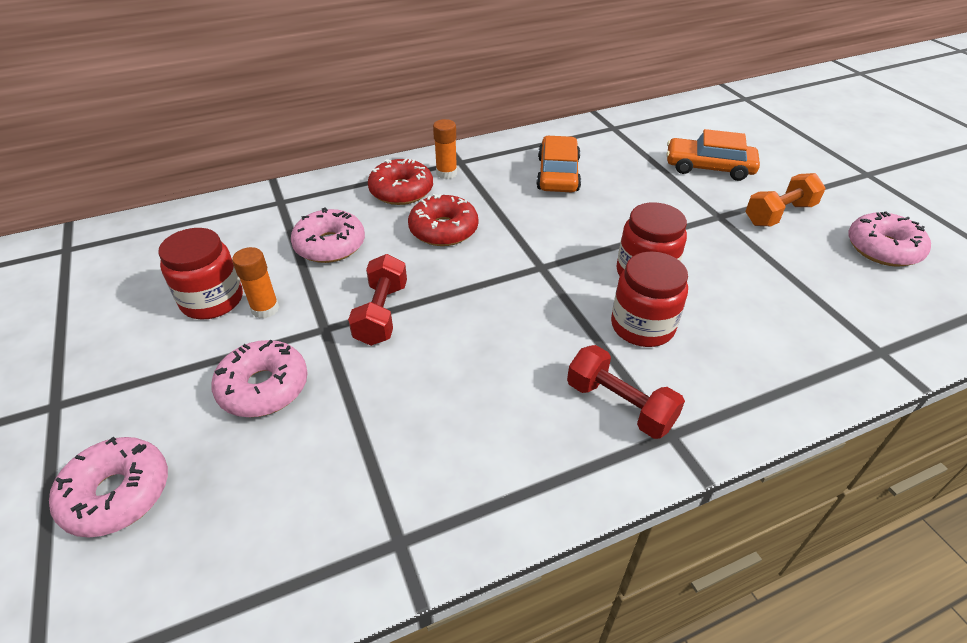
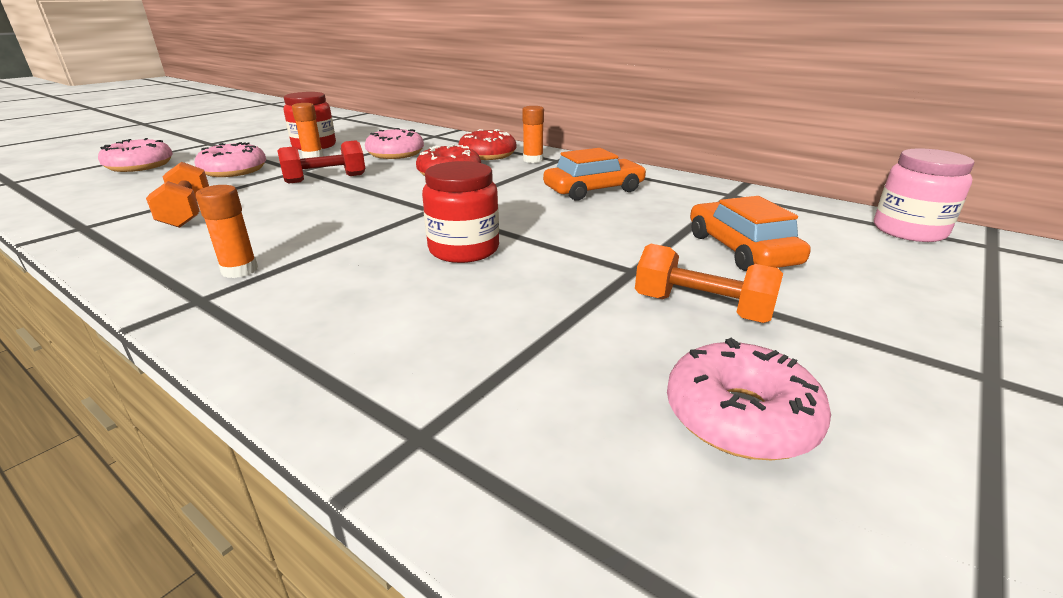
camera: 60 degrees right, 15 degrees down
(418, 439) = (187, 213): none -> orange dumbbell
(619, 405) = (240, 270): red dumbbell -> orange glue stick
(642, 326) = (369, 262): red jar -> none
(712, 106) = (909, 231): none -> pink jar

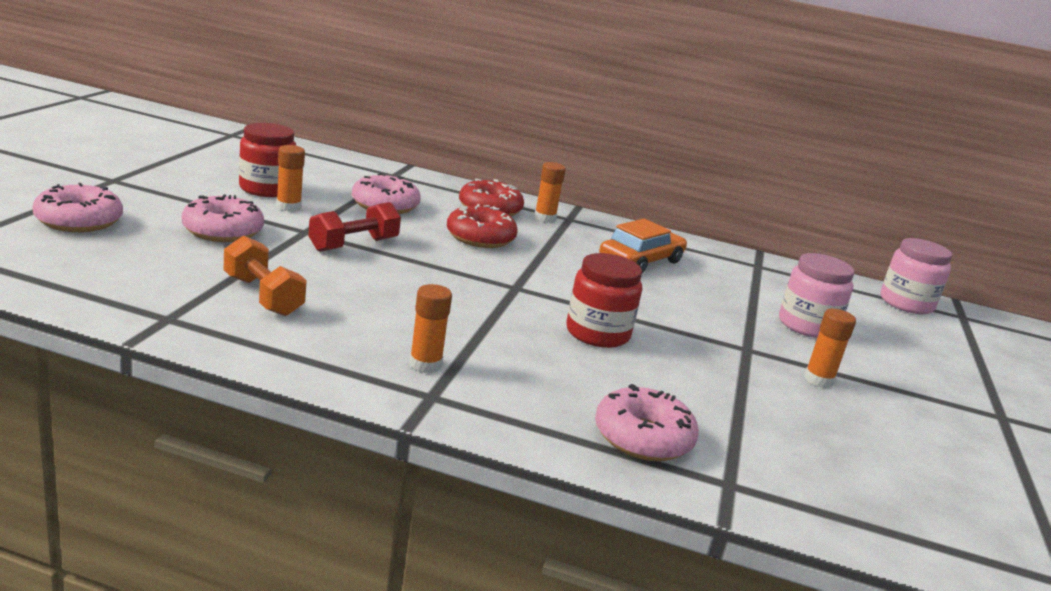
camera: 25 degrees left, 5 degrees down
(701, 308) = (818, 380): orange dumbbell -> orange glue stick
(740, 416) = (893, 453): pink donut -> pink donut (642, 438)
(741, 249) = (807, 325): orange car -> pink jar

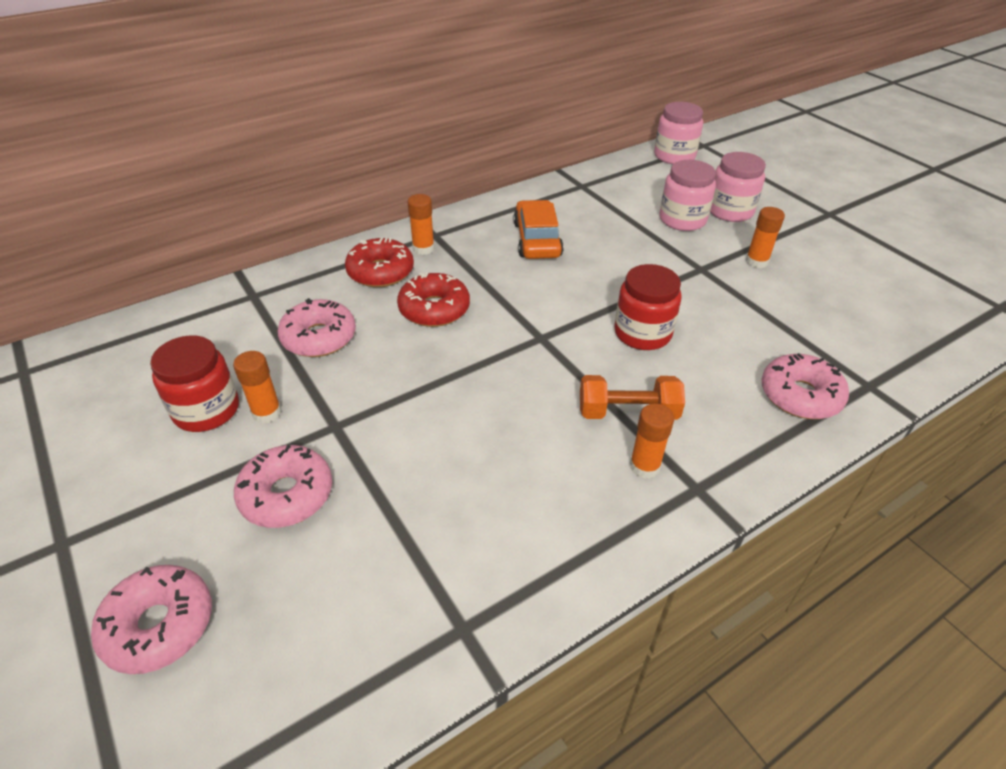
camera: 45 degrees left, 20 degrees up
(263, 296) = (458, 526): orange dumbbell -> orange dumbbell (627, 412)
(353, 245) = (391, 403): red dumbbell -> none
(876, 350) = (730, 211): none -> pink jar

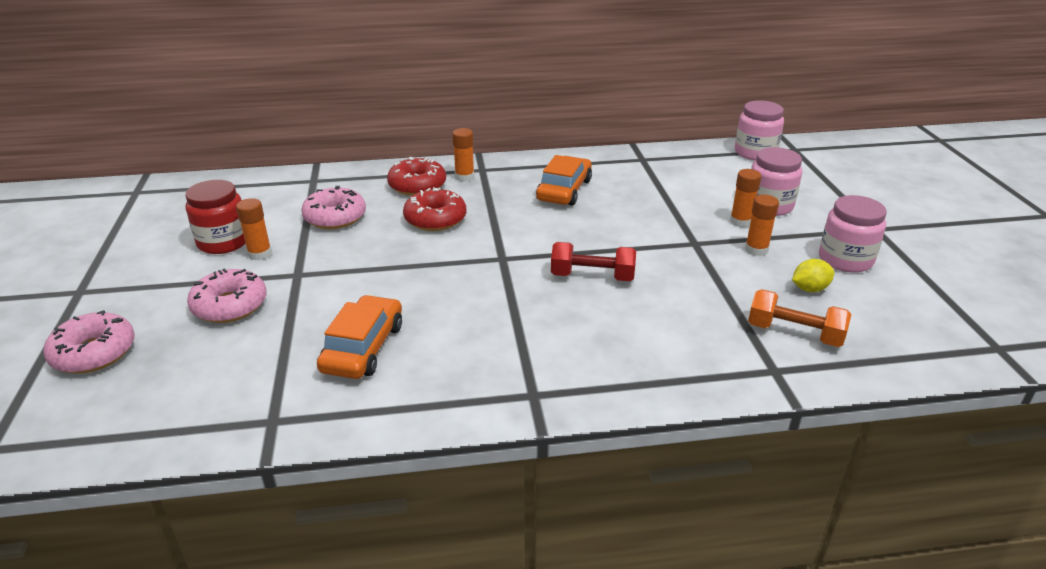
camera: 25 degrees right, 10 degrees down
(487, 495) = (363, 348): none -> orange car
(627, 412) = (525, 327): orange dumbbell -> orange dumbbell (794, 333)
(642, 333) = (592, 276): red jar -> red dumbbell
(644, 466) = (503, 367): orange glue stick -> orange glue stick (740, 221)
(682, 220) = (713, 203): pink jar -> pink jar (845, 259)
(800, 395) = (695, 359): pink donut -> none
(829, 291) = (809, 289): none -> yellow lemon

